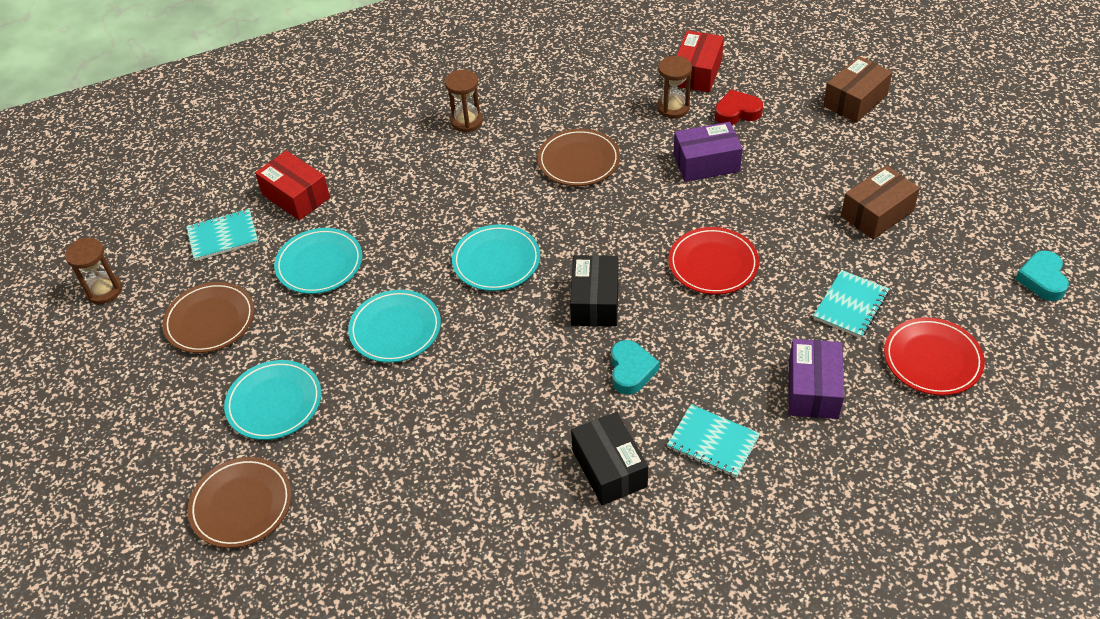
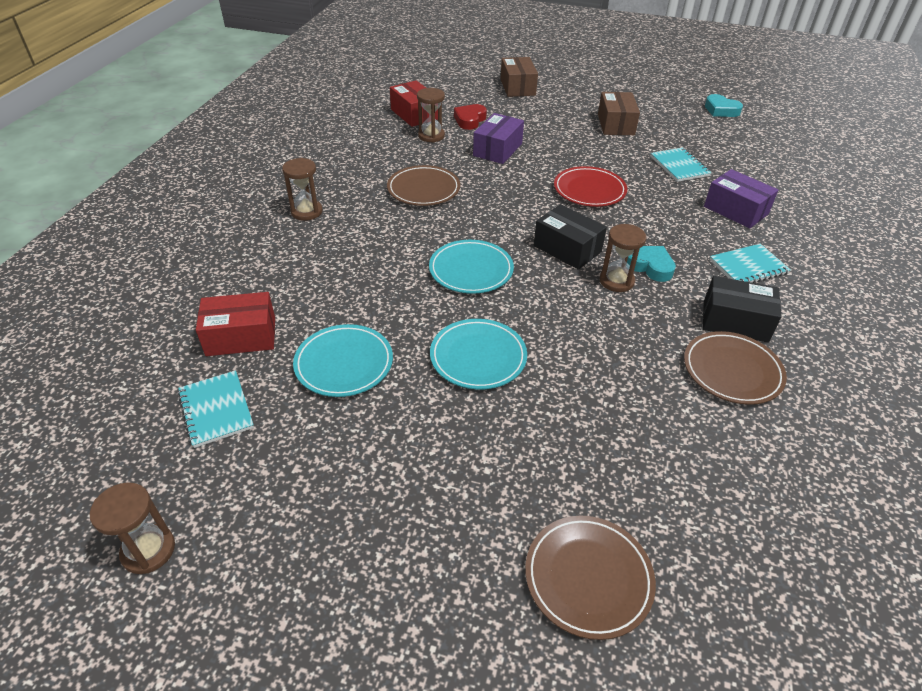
camera: 55 degrees left, 5 degrees down
(210, 320) = (313, 477): brown plate -> brown plate (732, 371)
(223, 236) = (216, 410): turquoise notebook -> turquoise notebook turned 45 degrees counterclockwise
(274, 403) = (478, 481): turquoise plate -> none
(582, 359) = (616, 281): none -> brown hourglass
(932, 359) = (748, 164): red plate -> none

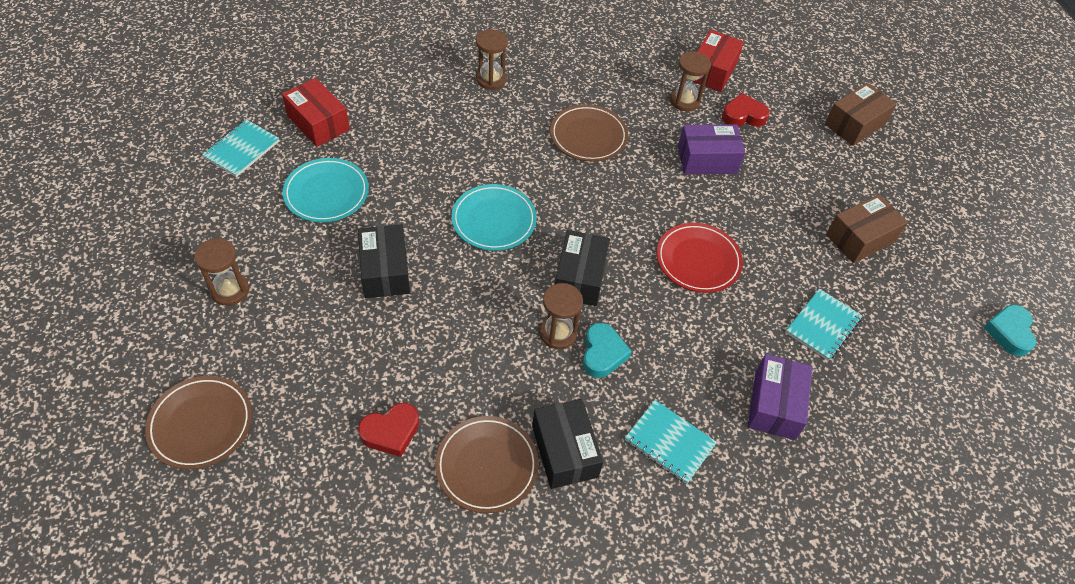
camera: 55 degrees right, 10 degrees up
(148, 550) = (118, 182): brown hourglass -> brown hourglass (230, 290)
(478, 357) = (385, 271): turquoise plate -> black box
(669, 420) = (391, 432): none -> red heart

